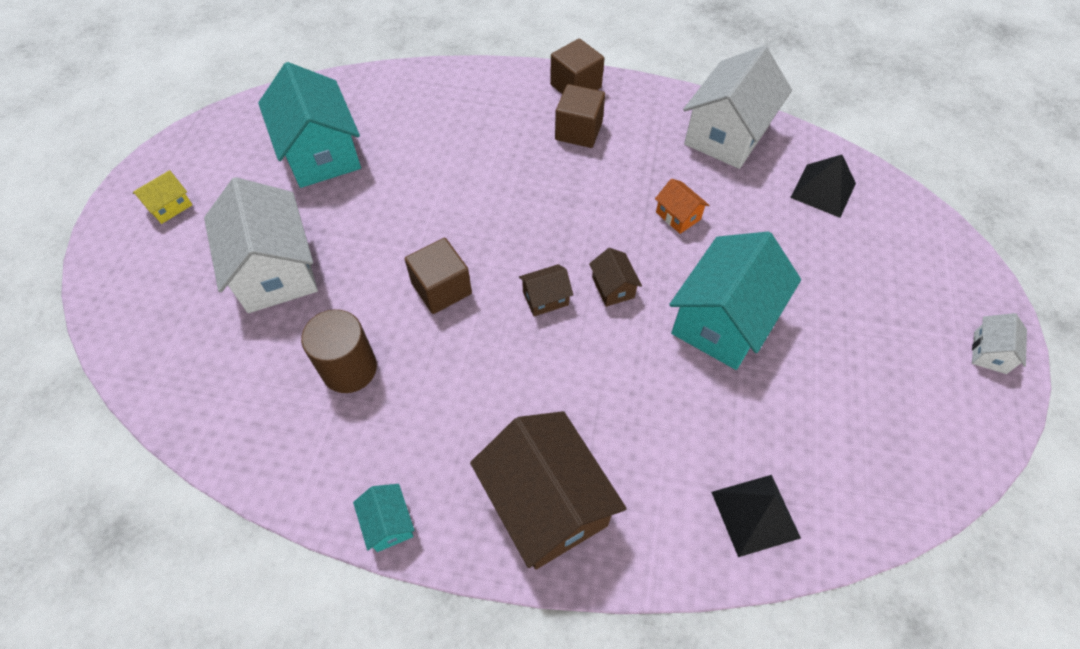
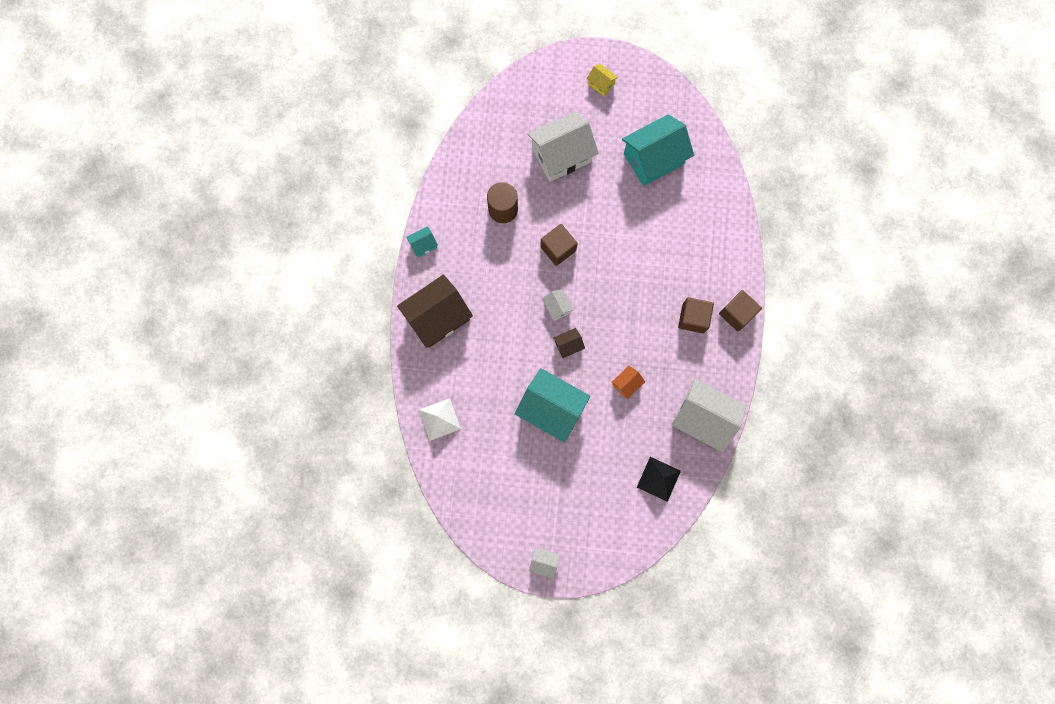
camera: 85 degrees right, 20 degrees up
(545, 298) = (557, 307): brown house -> white house
(755, 514) = (439, 419): black pyramid -> white pyramid

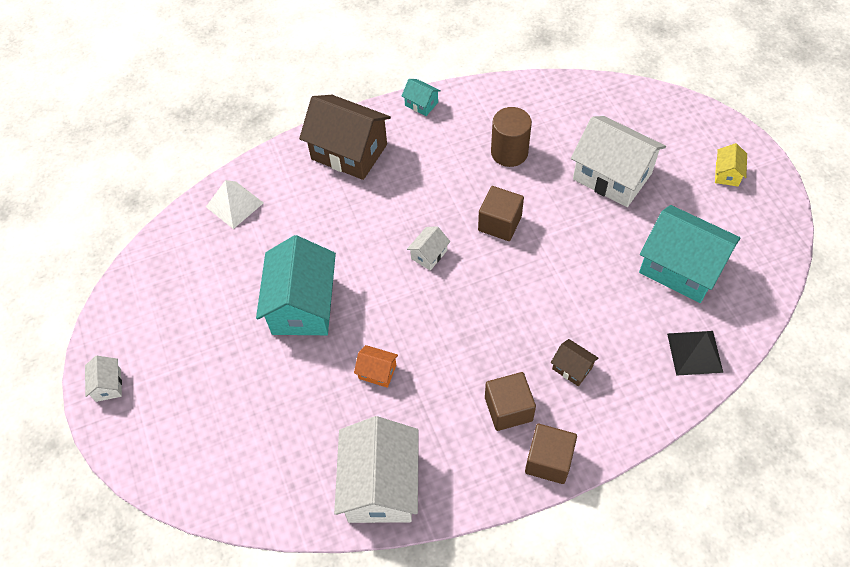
camera: 65 degrees right, 20 degrees down
(568, 345) = (390, 287): brown house -> brown house (572, 368)
(658, 479) = (271, 468): black pyramid -> black pyramid (694, 352)

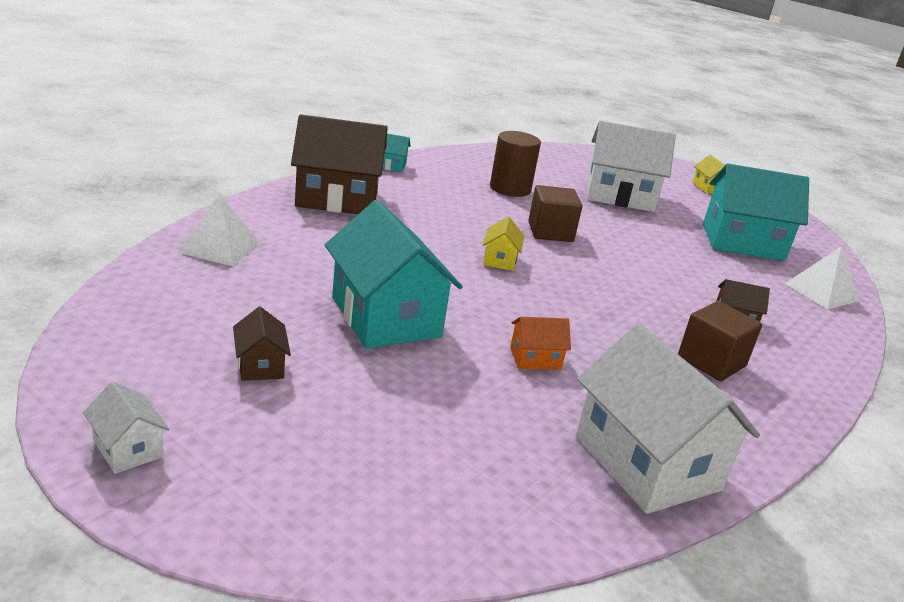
camera: 35 degrees left, 30 degrees down
(202, 335) = (260, 365): none -> brown house
(429, 254) = (500, 260): white house -> yellow house
(548, 460) = (799, 394): brown cube -> none
(694, 352) = (822, 292): black pyramid -> white pyramid

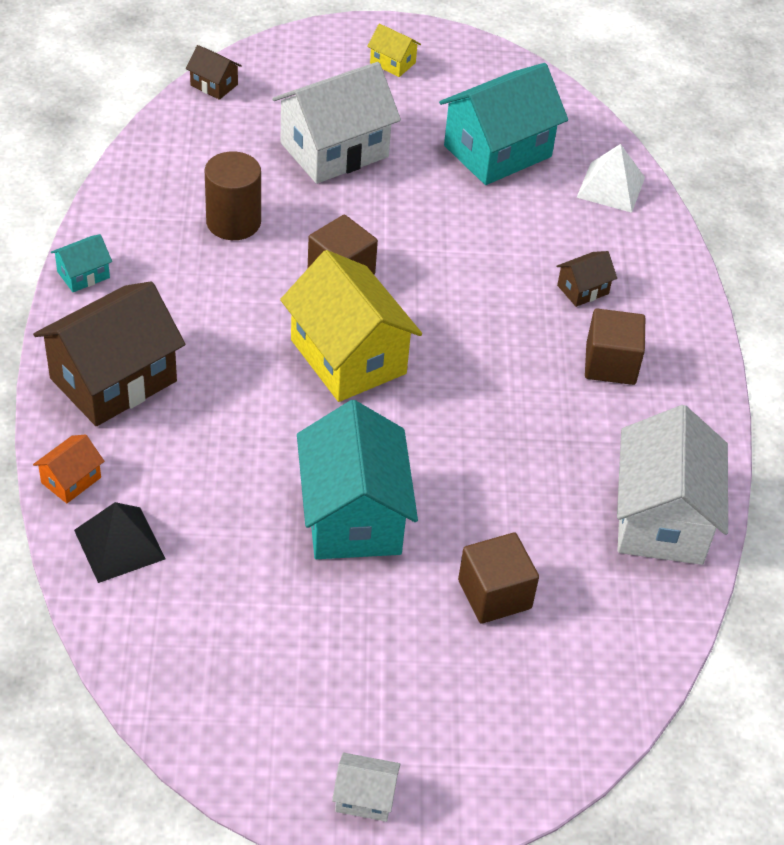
camera: 40 degrees left, 20 degrees up
(219, 247) = (119, 544): white pyramid -> black pyramid
(260, 365) = (339, 649): brown house -> brown house (214, 85)
(386, 317) = (353, 515): turquoise house -> turquoise house turned 60 degrees clockwise
(426, 413) = (494, 594): none -> brown cube
(500, 260) = (348, 357): yellow house -> yellow house, size x2.24
(535, 358) = (500, 469): orange house -> orange house (71, 480)
(646, 463) = (661, 518): white house -> white house turned 75 degrees clockwise

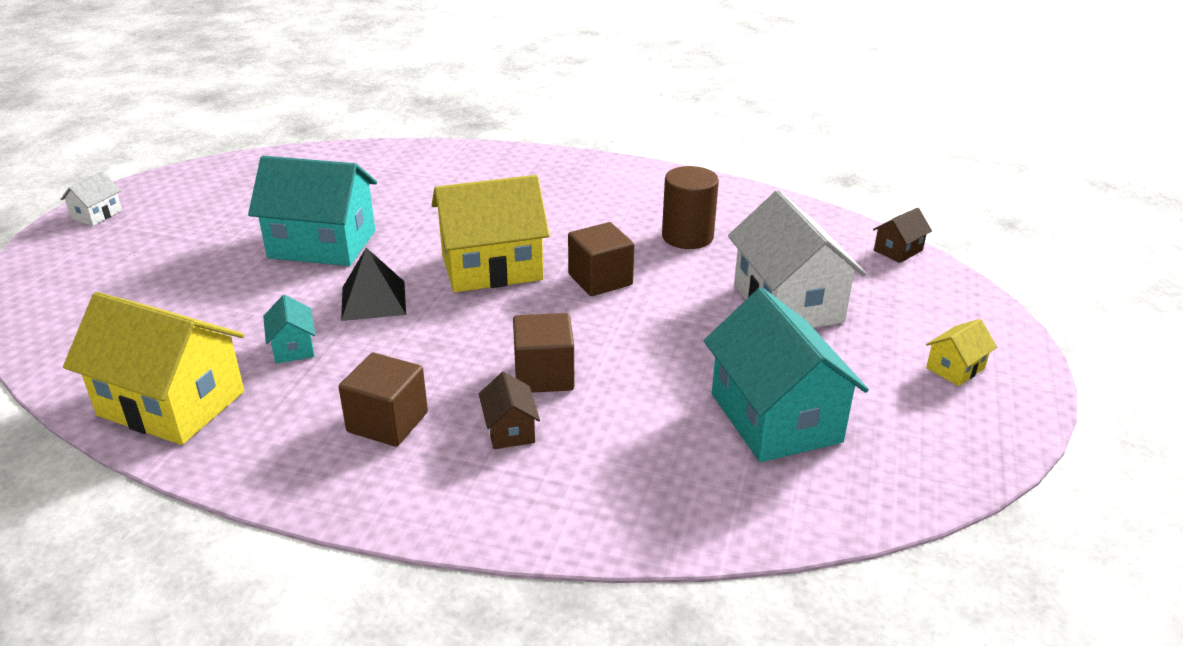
camera: 110 degrees right, 15 degrees down
(71, 480) = (439, 151): orange house -> none
(83, 274) = (642, 171): turquoise house -> turquoise house (293, 347)
(113, 379) = (524, 172): brown house -> none
(119, 544) = (372, 161): black pyramid -> black pyramid (373, 300)
(494, 594) = (189, 292): brown cube -> brown cube (544, 375)
(610, 187) = (688, 504): white pyramid -> none
(661, 518) = (172, 403): white house -> yellow house

